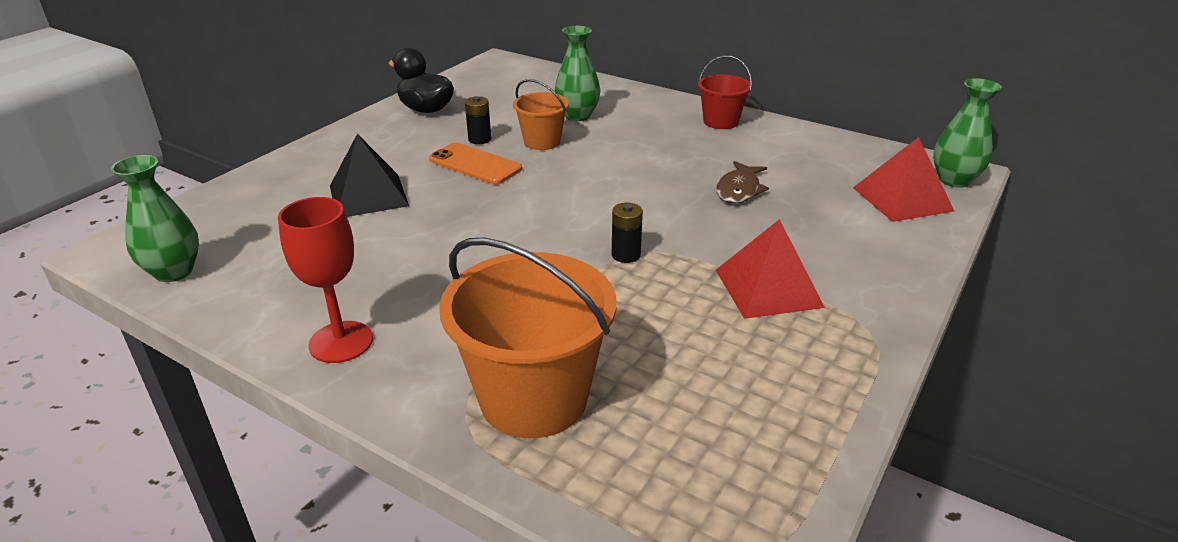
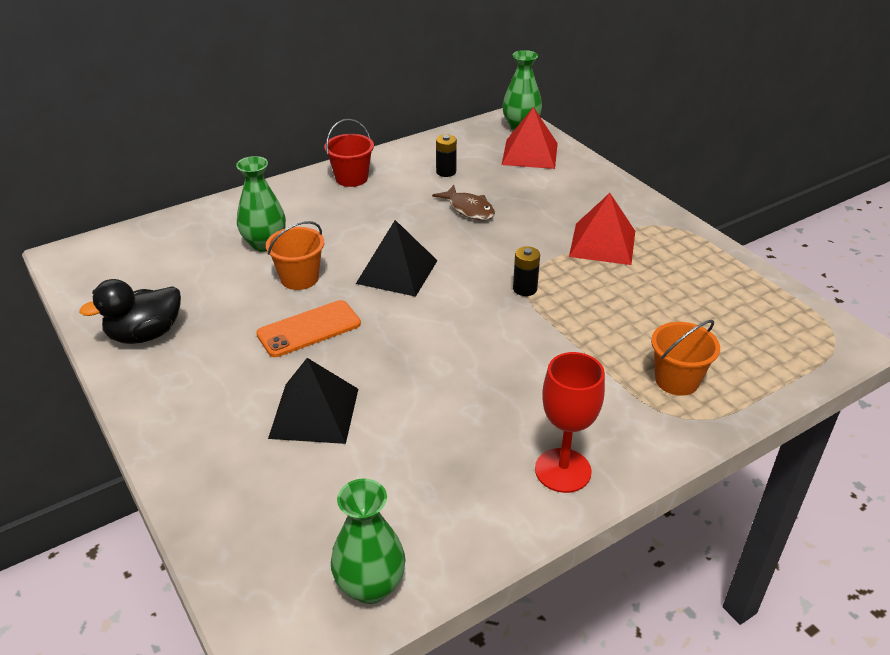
camera: 65 degrees left, 5 degrees up
(479, 139) = (257, 314): black battery -> black battery (446, 172)
(533, 398) = (677, 380): orange bucket -> orange bucket, size x0.54
(591, 180) = (397, 272): none -> black pyramid

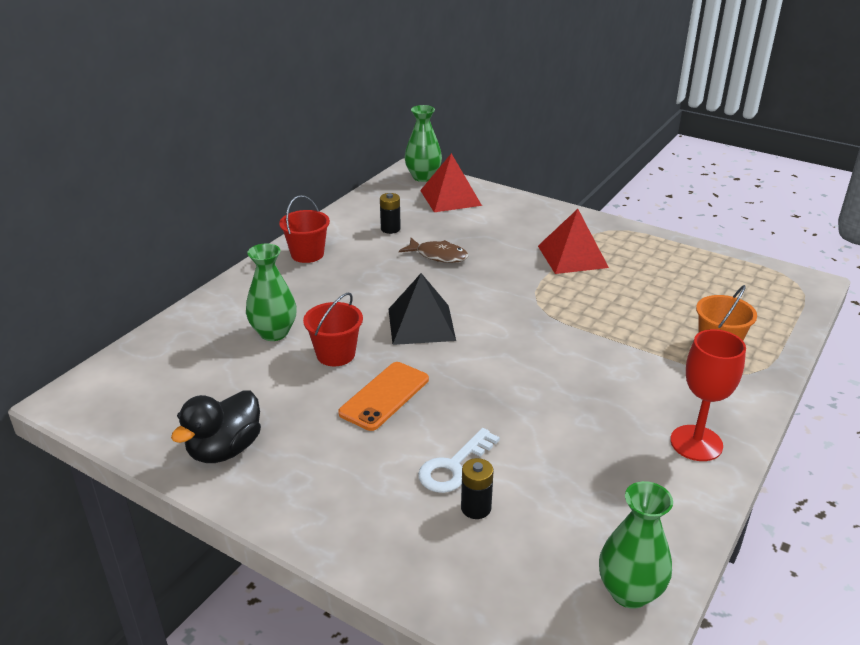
camera: 25 degrees left, 5 degrees down
(299, 278) = (335, 354): orange bucket -> red bucket
(314, 413) = (454, 466): black pyramid -> white key
(525, 289) = (542, 309): black battery -> black battery (476, 508)

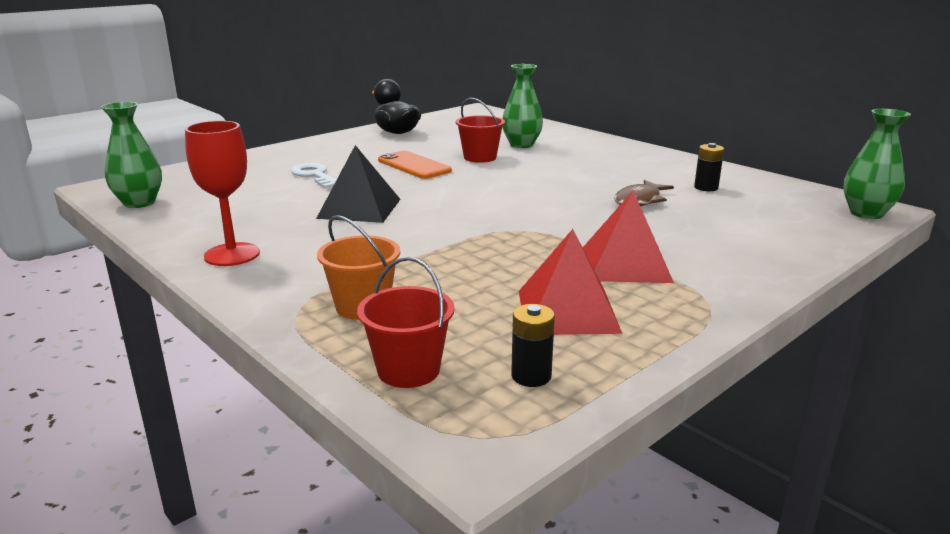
camera: 105 degrees right, 10 degrees down
(307, 254) = (650, 158): red bucket -> red bucket (408, 370)
(421, 324) = (507, 183): black pyramid -> black pyramid (359, 208)
(450, 197) = (802, 221): red pyramid -> red pyramid (567, 311)
(476, 508) = (269, 177): black battery -> black battery (531, 376)

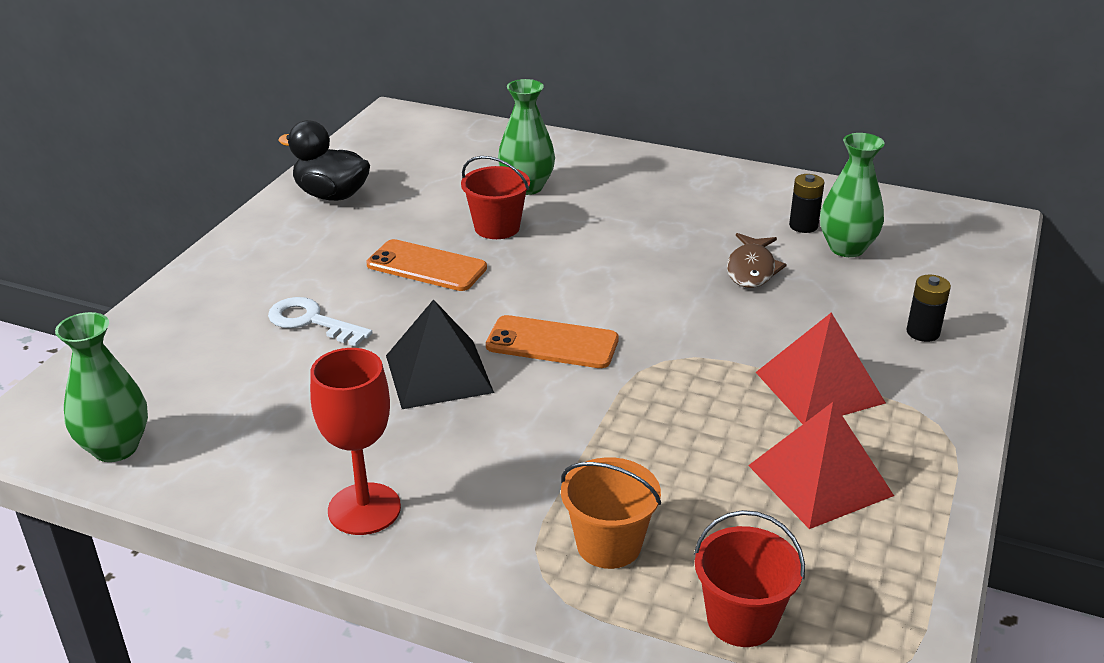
camera: 25 degrees left, 10 degrees up
(450, 209) = (552, 343): none -> orange phone
(531, 376) = (859, 584): black battery -> black battery (923, 332)
(866, 213) = (985, 233): green vase -> green vase (846, 248)

